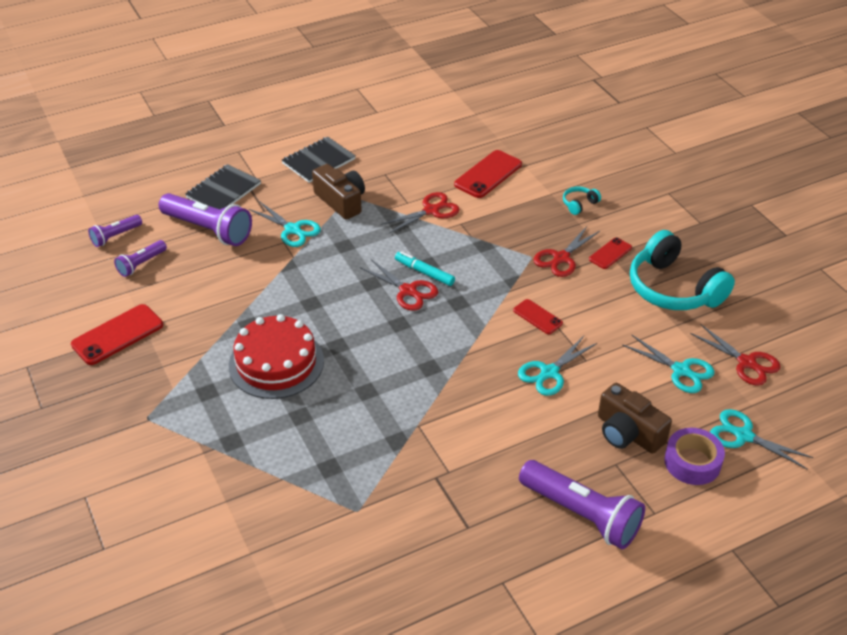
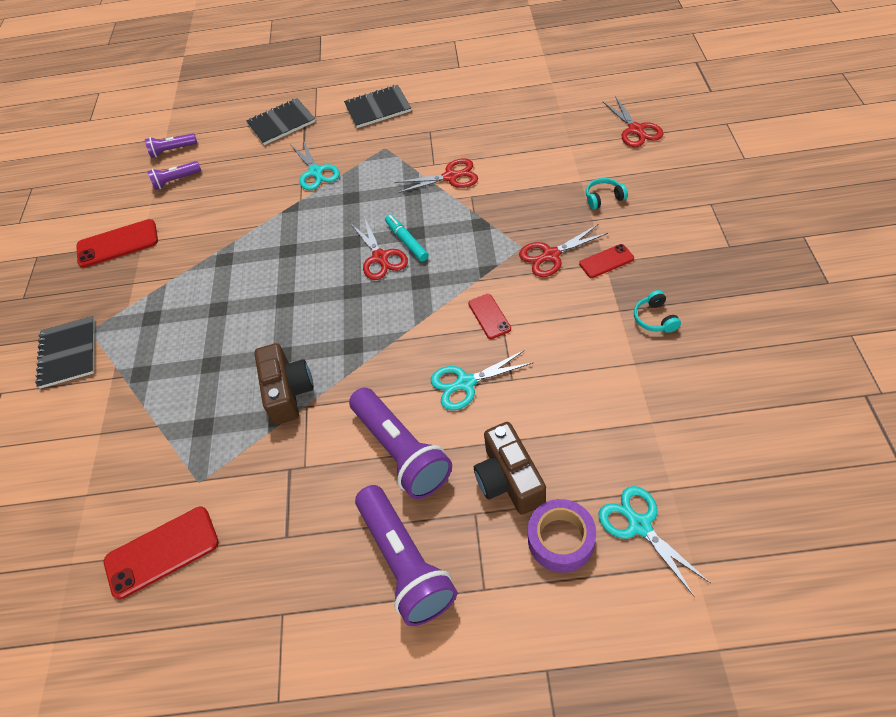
camera: 30 degrees right, 10 degrees up
(137, 444) = (68, 353): none -> black notebook
(208, 230) = (246, 159): purple flashlight -> purple flashlight (401, 451)
(276, 363) = (223, 304): red cake -> none
(341, 201) = (374, 152): brown camera -> brown camera (287, 392)
(488, 174) = (528, 148): red phone -> red phone (162, 552)
(673, 289) = (654, 318): turquoise headphones -> turquoise headphones, size x0.41
(681, 370) = (609, 420): turquoise scissors -> none
(746, 362) = (693, 432): red scissors -> red scissors (635, 130)

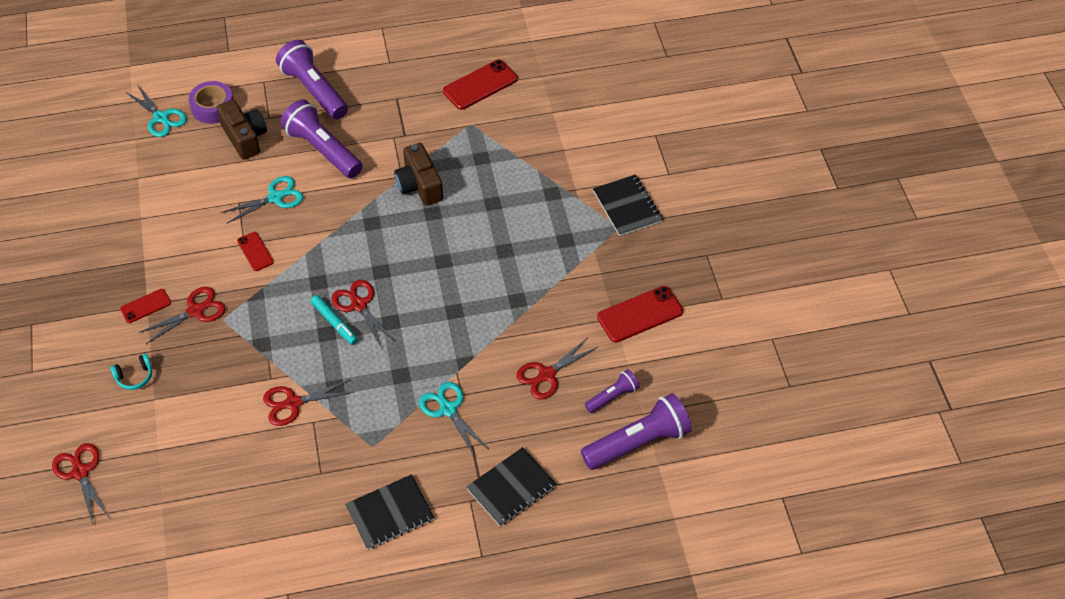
camera: 165 degrees right, 0 degrees up
(172, 150) = (638, 443): purple flashlight -> purple flashlight, size x1.89
(223, 197) = (547, 375): none -> red scissors
(654, 318) = (116, 254): turquoise headphones -> none

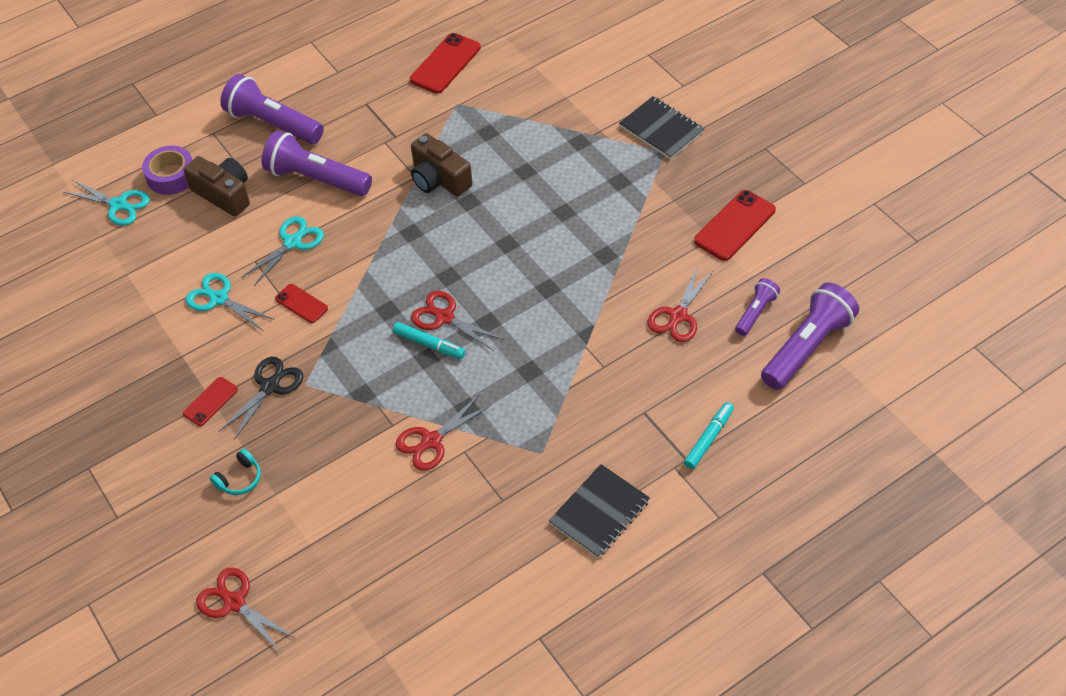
camera: 20 degrees left, 0 degrees up
(195, 311) = (270, 387): red scissors -> black scissors
(448, 409) = (598, 386): turquoise scissors -> turquoise scissors (219, 299)
(511, 488) = (708, 438): black notebook -> turquoise marker

